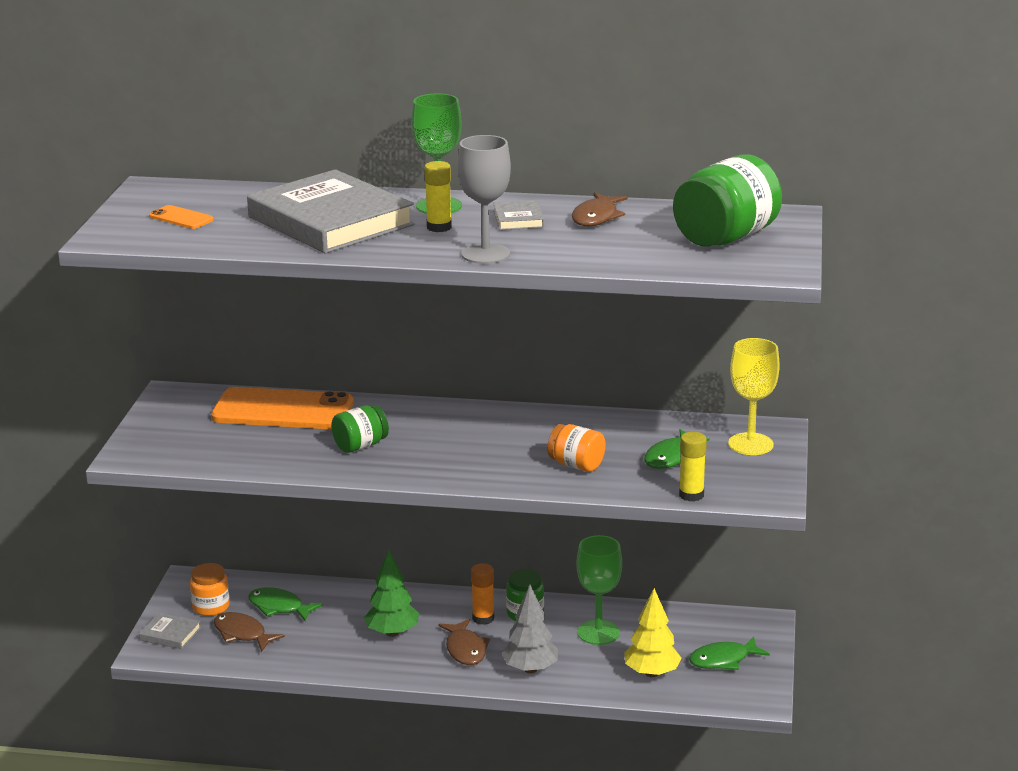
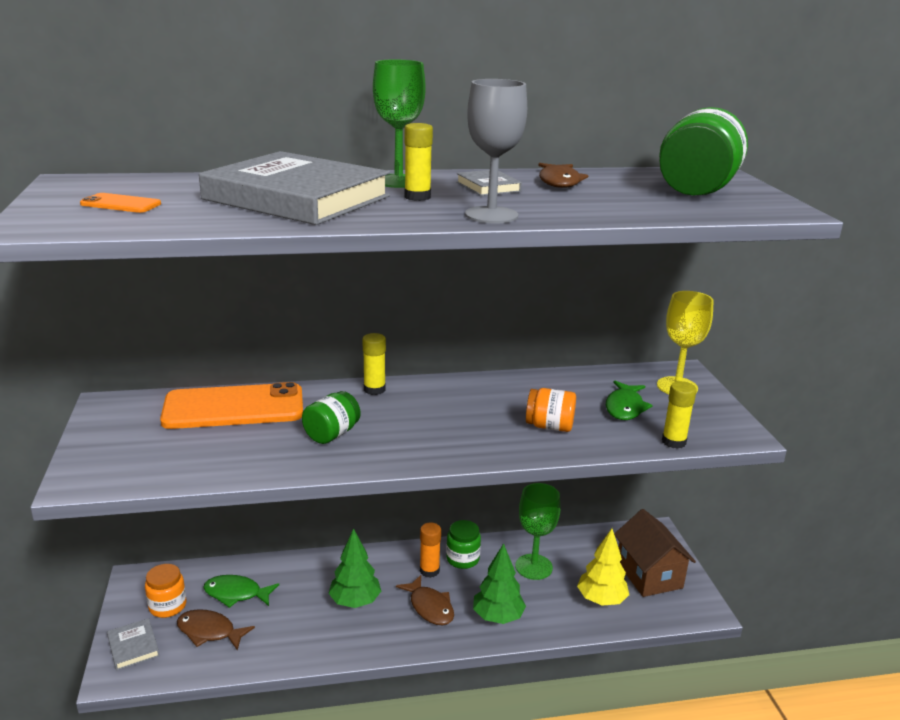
camera: 20 degrees left, 0 degrees up
(170, 634) = (133, 646): grey book -> grey book turned 60 degrees clockwise
(426, 409) = (374, 389): none -> yellow glue stick
(530, 669) = (497, 617): grey tree -> green tree
(723, 660) = (649, 575): green fish -> brown house

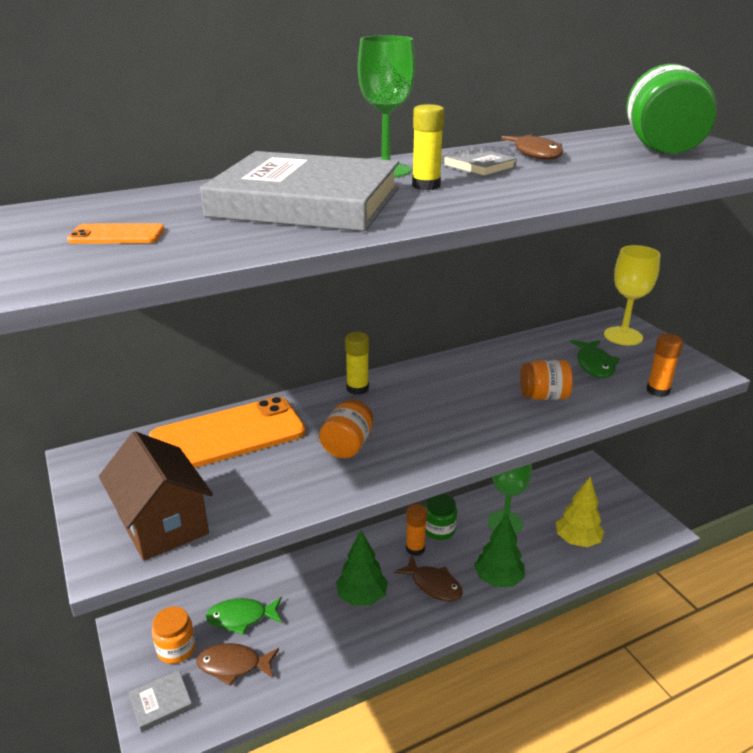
camera: 15 degrees left, 5 degrees up
(133, 646) = (161, 703): grey book -> grey book turned 75 degrees counterclockwise
(331, 434) = (347, 445): green jar -> orange jar
(491, 215) = (522, 197): grey goblet -> none
(649, 575) = (604, 507): brown house -> brown house (162, 524)
(673, 442) = (658, 390): yellow glue stick -> orange glue stick

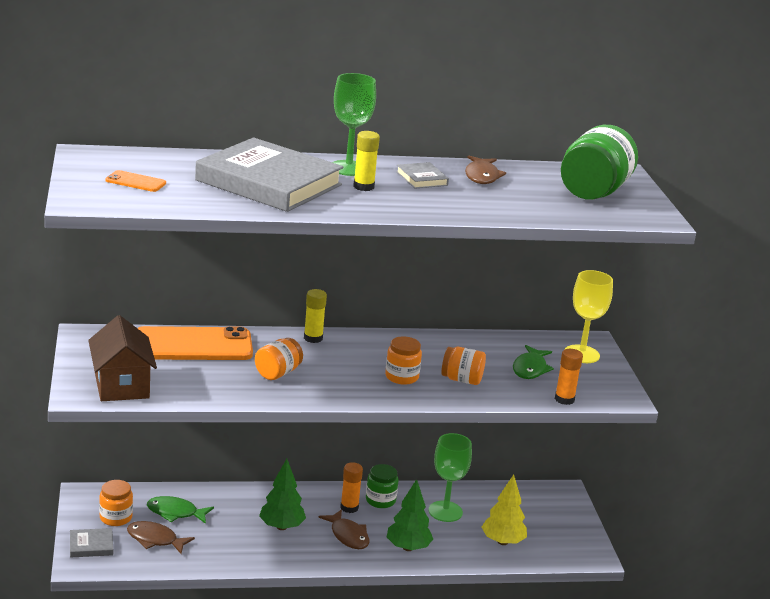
camera: 15 degrees right, 5 degrees down
(482, 410) = (401, 377): none -> orange jar

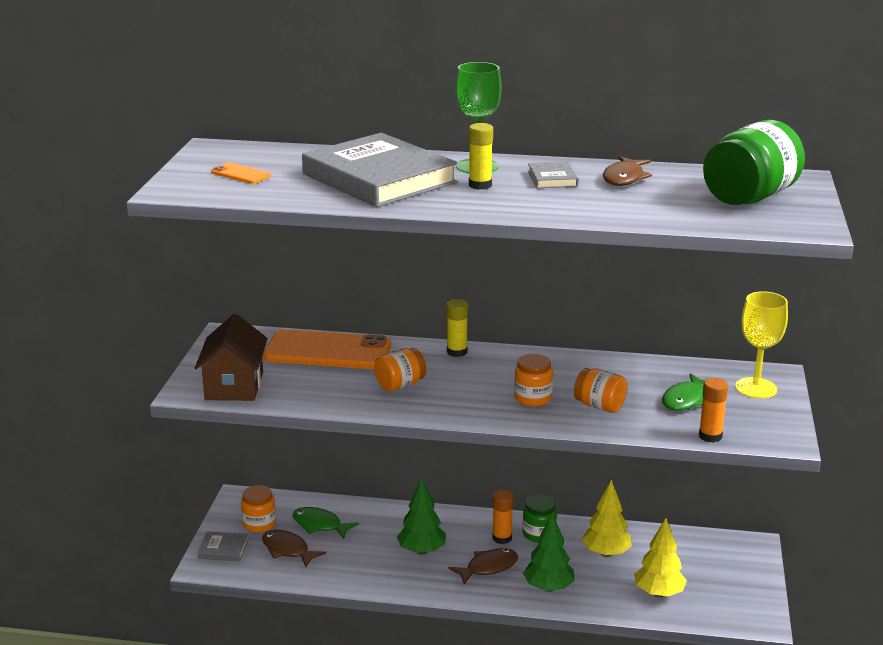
camera: 20 degrees right, 0 degrees up
(348, 535) = (488, 567): brown fish -> brown fish turned 105 degrees counterclockwise
(445, 511) = (606, 553): green goblet -> yellow tree

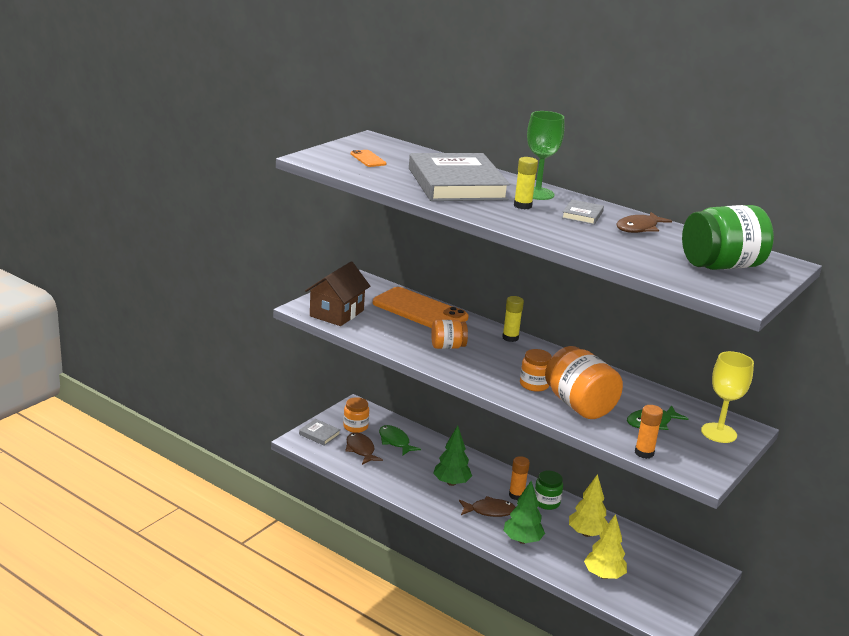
camera: 25 degrees right, 0 degrees up
(599, 406) = (579, 405): orange jar -> orange jar, size x1.79

